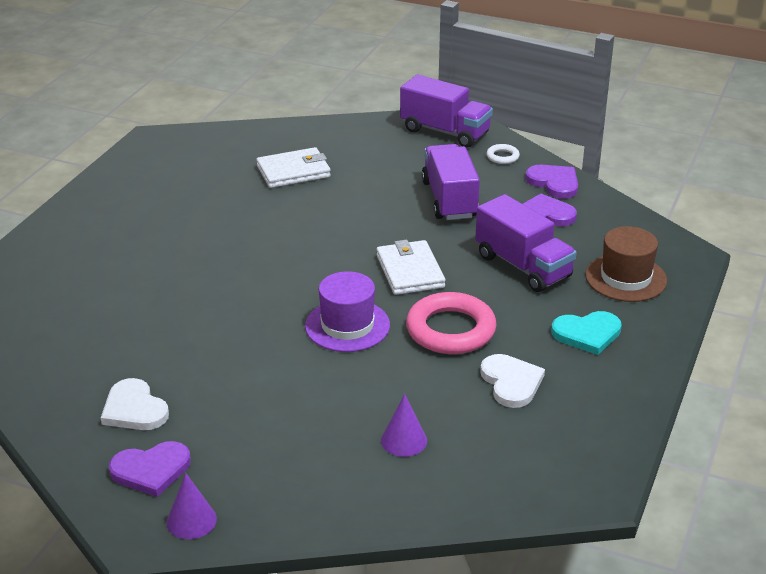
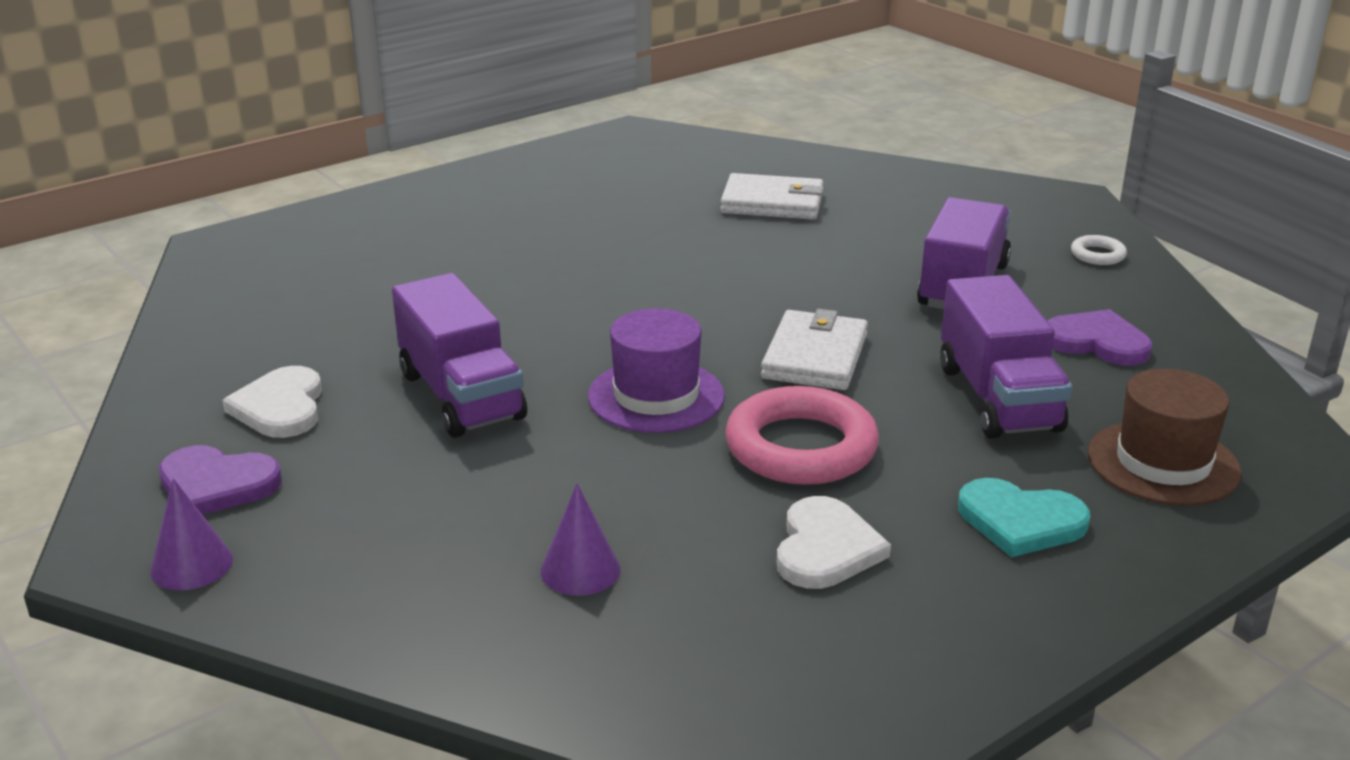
camera: 30 degrees right, 5 degrees down
(445, 132) = (1035, 206): purple truck -> purple truck (461, 396)
(554, 183) = (1153, 306): purple heart -> none

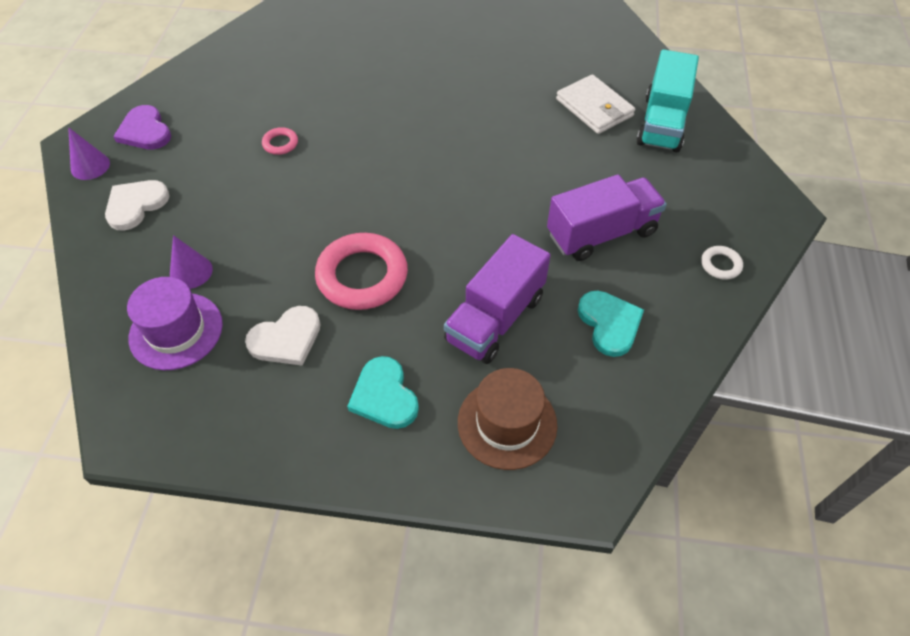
camera: 45 degrees right, 25 degrees up
(280, 407) = (214, 104): white heart -> white heart (135, 205)
(461, 396) = (280, 143): purple truck -> pink ring
(656, 396) = (350, 200): purple hat -> purple hat (176, 331)
(815, 356) = (452, 227): white wallet -> none
(857, 186) = (662, 123): none -> turquoise truck
(1097, 342) = (609, 323): purple heart -> turquoise heart

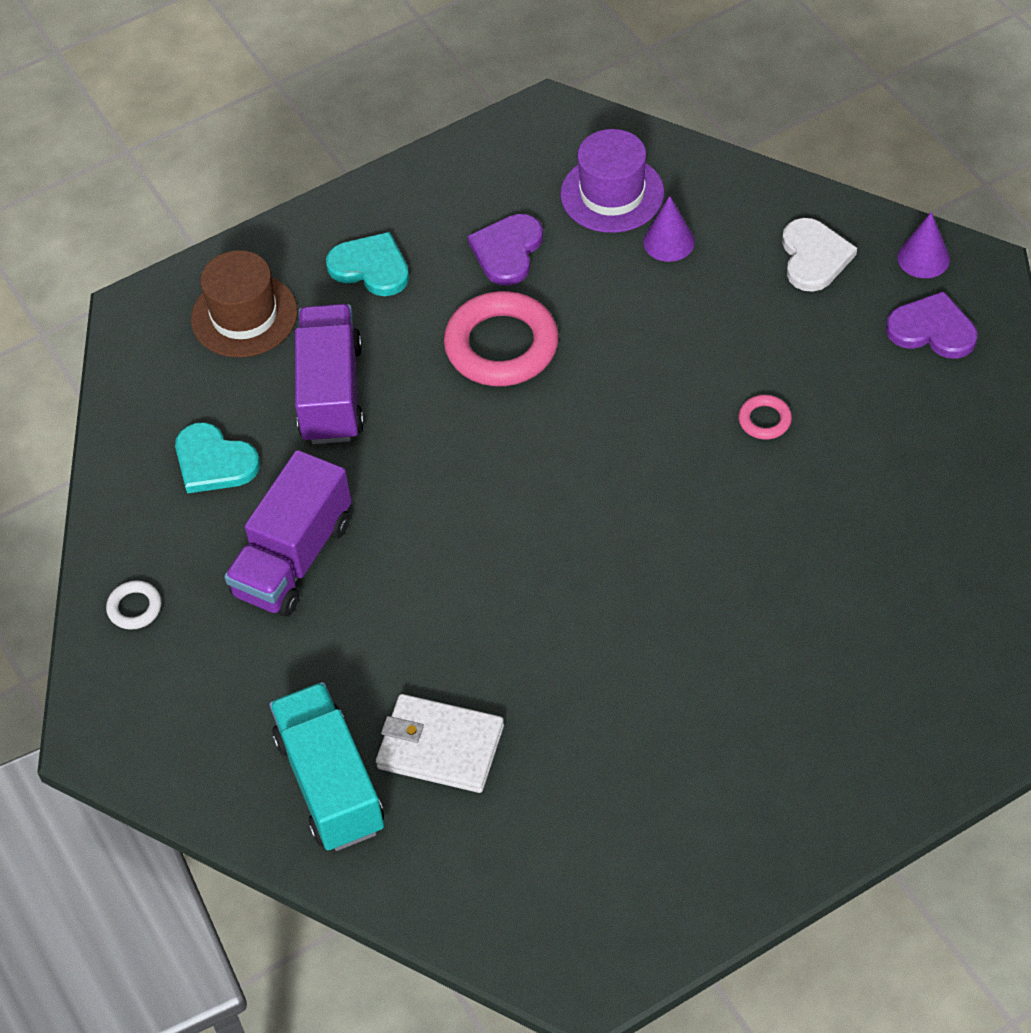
camera: 145 degrees right, 0 degrees up
(286, 339) = (507, 251): white heart -> purple heart

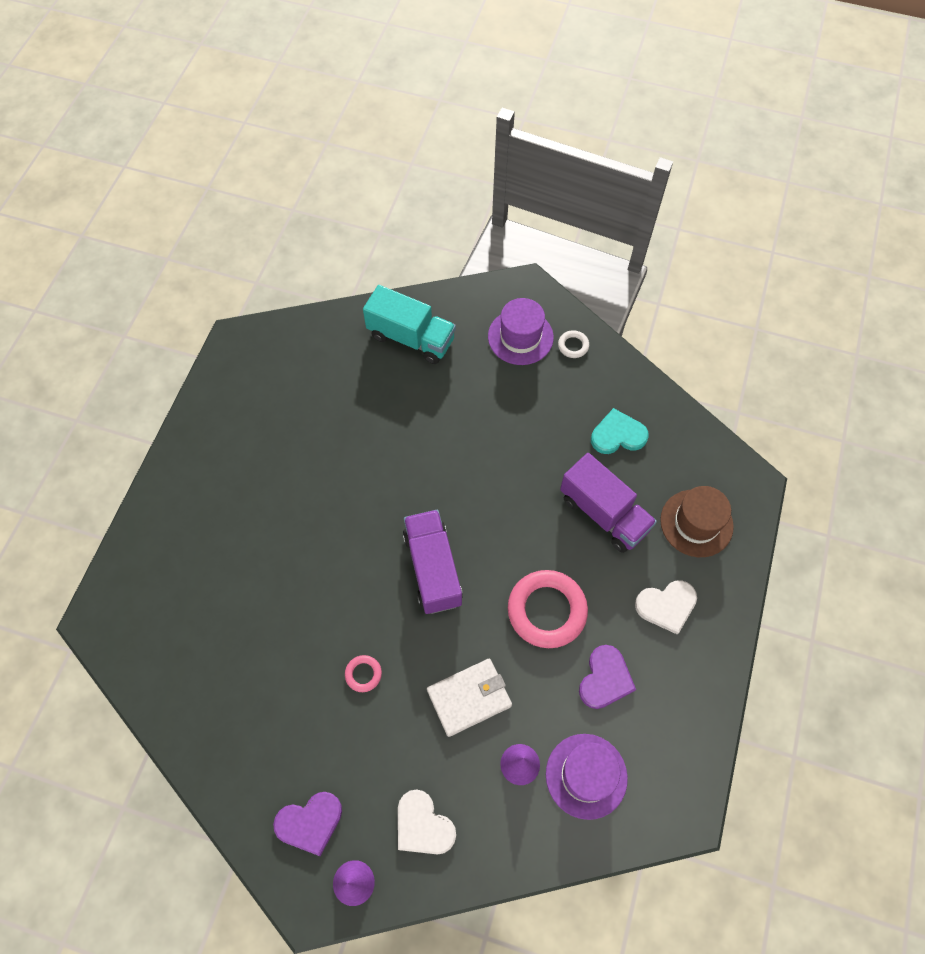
camera: 135 degrees right, 10 degrees up
(186, 671) = (520, 337): none -> purple hat
(293, 558) = (529, 417): purple truck -> purple truck (433, 569)
(371, 267) = (666, 606): turquoise heart -> white heart
(440, 747) = (379, 384): white wallet -> white wallet (469, 698)
(507, 251) = (605, 679): purple heart -> purple heart turned 45 degrees clockwise

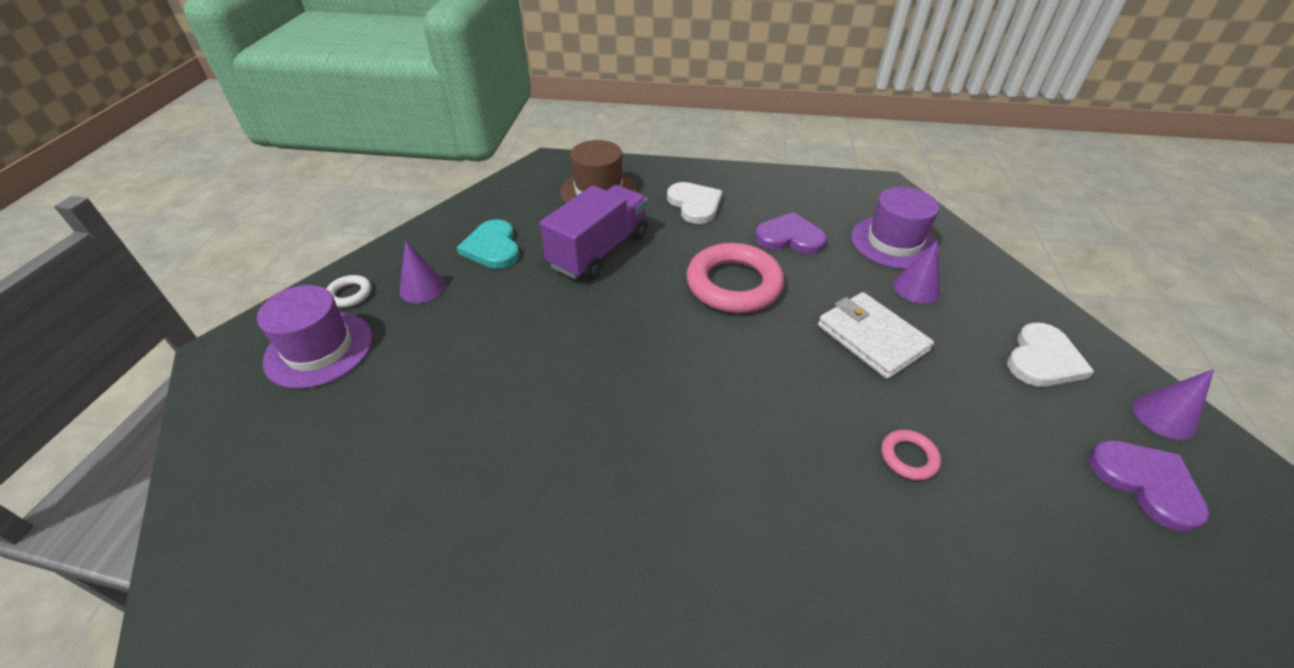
camera: 100 degrees left, 20 degrees down
(411, 338) = (278, 501): turquoise truck -> none
(433, 569) = (717, 399): purple truck -> none
(574, 389) = (422, 288): none -> purple cone

